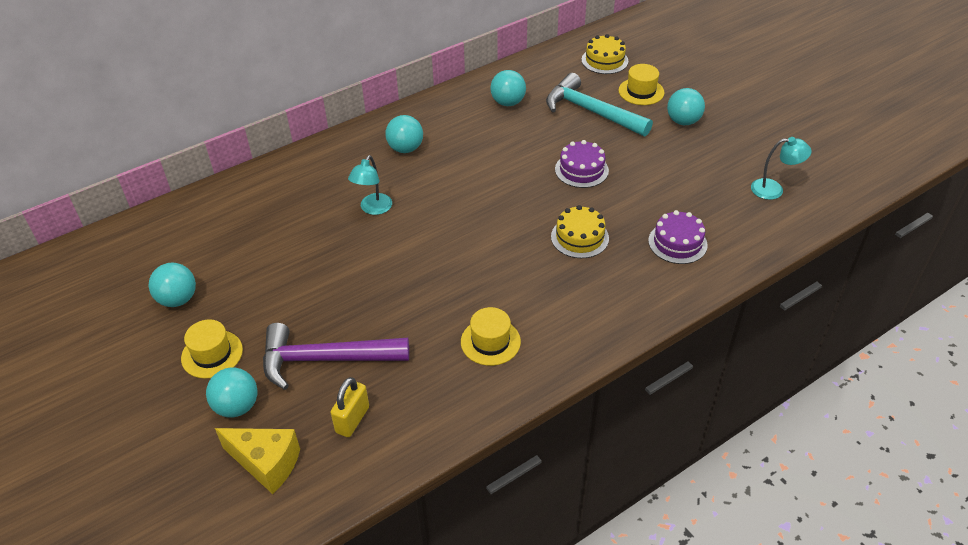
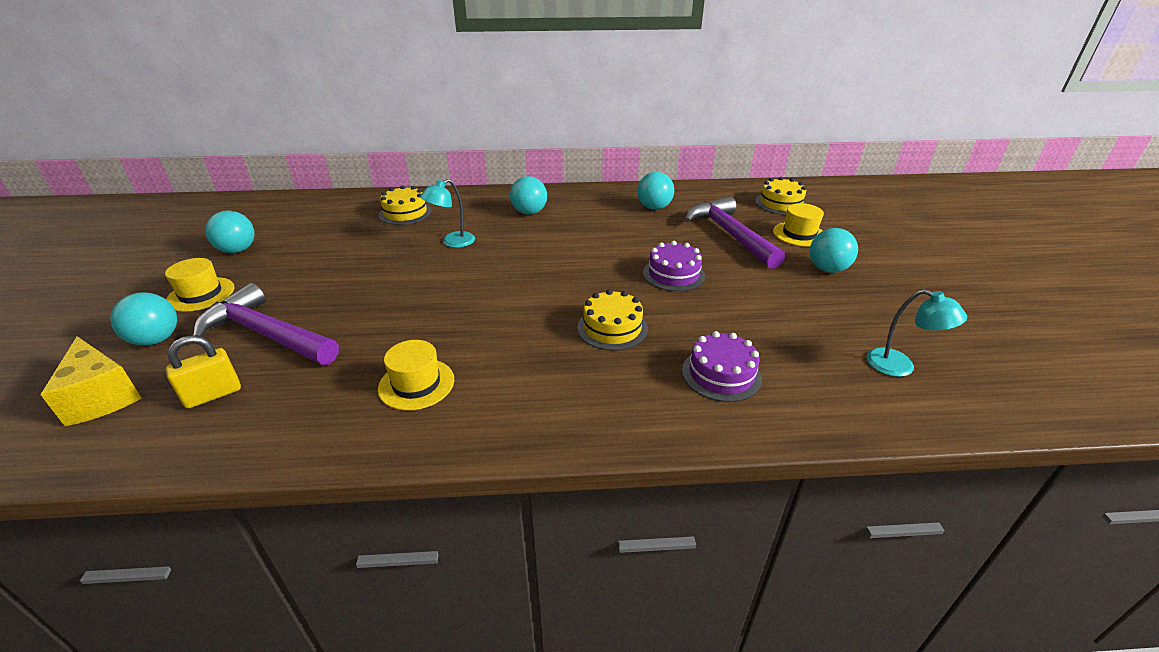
camera: 30 degrees right, 10 degrees down
(289, 193) = (405, 213): none -> yellow cake
(591, 111) = (729, 234): turquoise hammer -> purple hammer

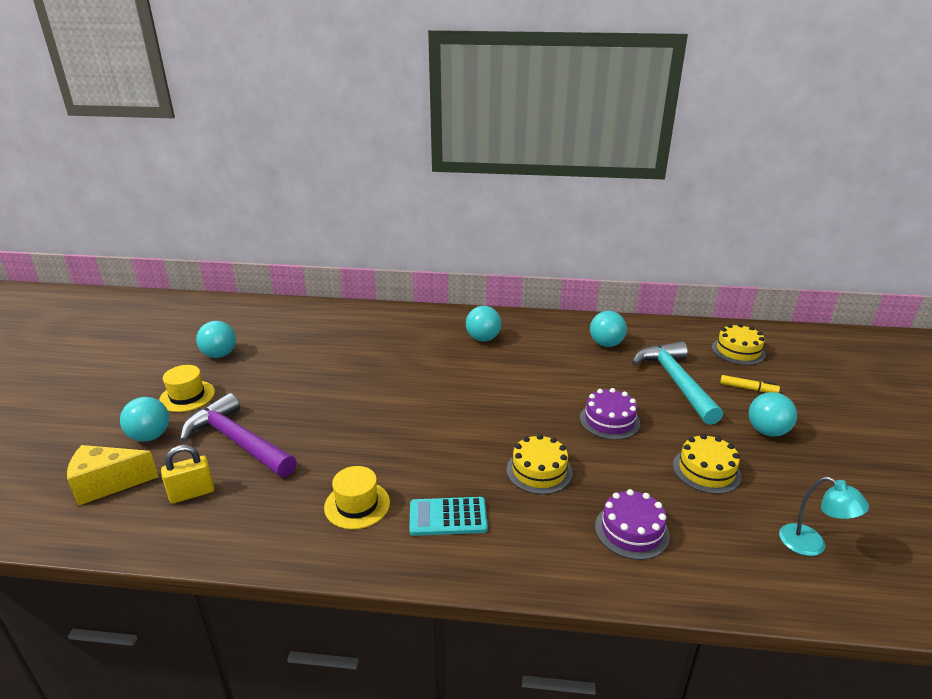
camera: 10 degrees right, 5 degrees down
(102, 397) = (108, 484): yellow cheese -> yellow cheese turned 105 degrees clockwise
(405, 213) = (368, 329): yellow cake -> yellow cake (706, 470)
(452, 242) = (406, 365): turquoise lamp -> none
(522, 384) = (448, 517): none -> turquoise calculator
(729, 234) = (675, 382): purple hammer -> turquoise hammer
(799, 234) = (748, 388): yellow hat -> yellow marker

